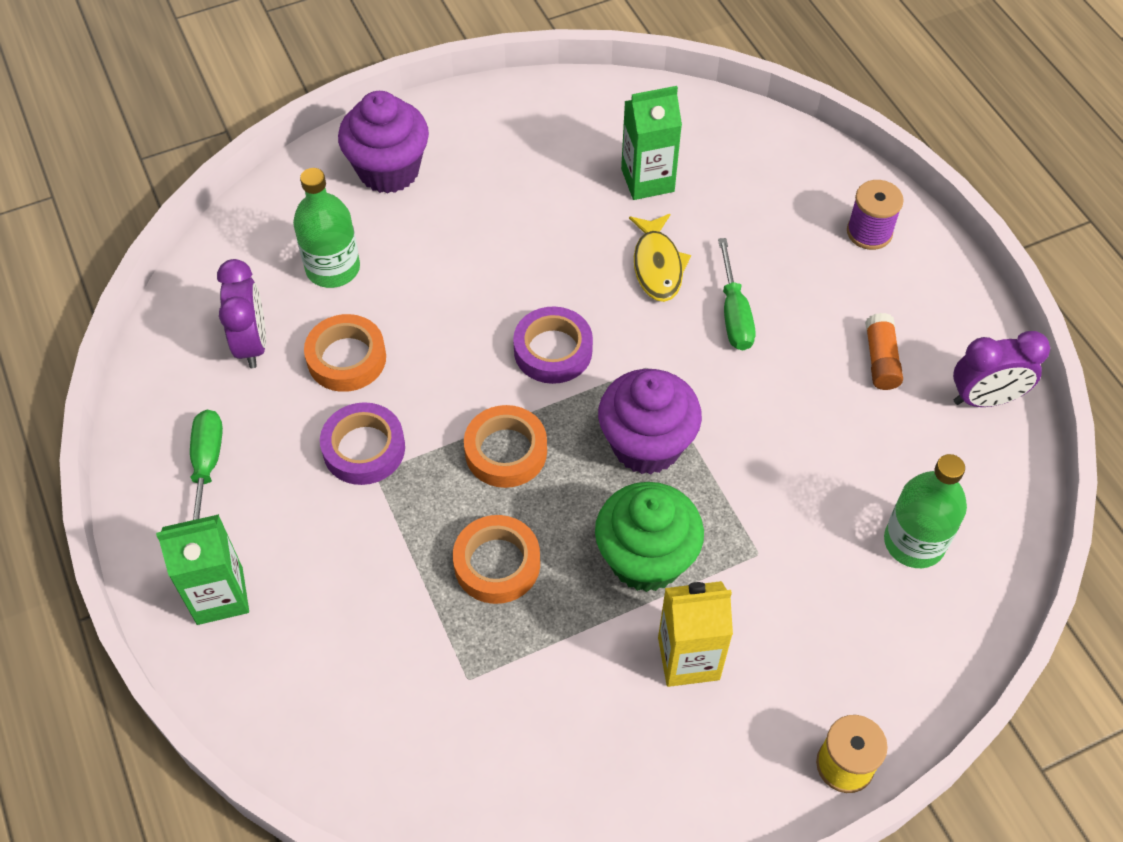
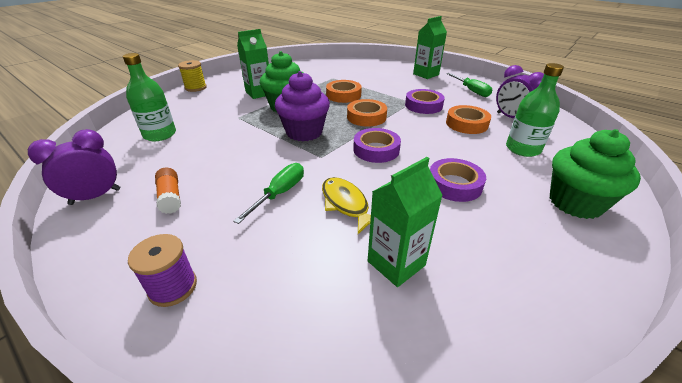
camera: 155 degrees right, 20 degrees down
(389, 170) = (575, 203): purple cupcake -> green cupcake
(500, 245) = (454, 184): none -> purple tape
(688, 658) = (259, 93): yellow carton -> green carton
(734, 313) = (280, 193): green screwdriver -> green screwdriver turned 60 degrees clockwise

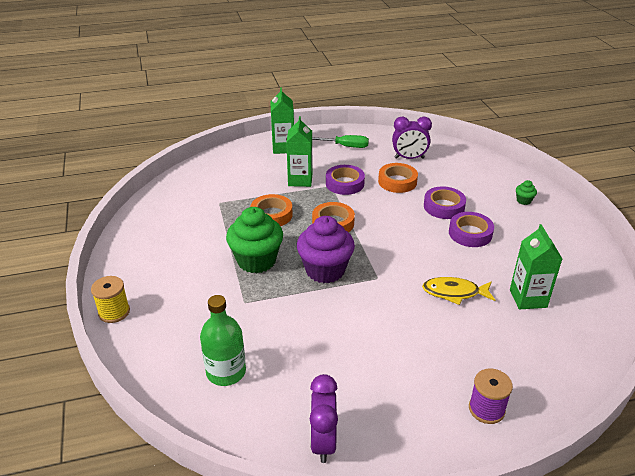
camera: 55 degrees left, 0 degrees up
(170, 197) = (367, 388): orange glue stick -> none
(259, 93) = (197, 267): green carton -> green carton (300, 180)
(280, 193) = (414, 321): green screwdriver -> none
(376, 150) = (394, 244): purple tape -> purple tape (444, 207)
(523, 149) = (454, 180): green bottle -> none
(575, 203) = (523, 201): green cupcake -> green cupcake, size x0.42

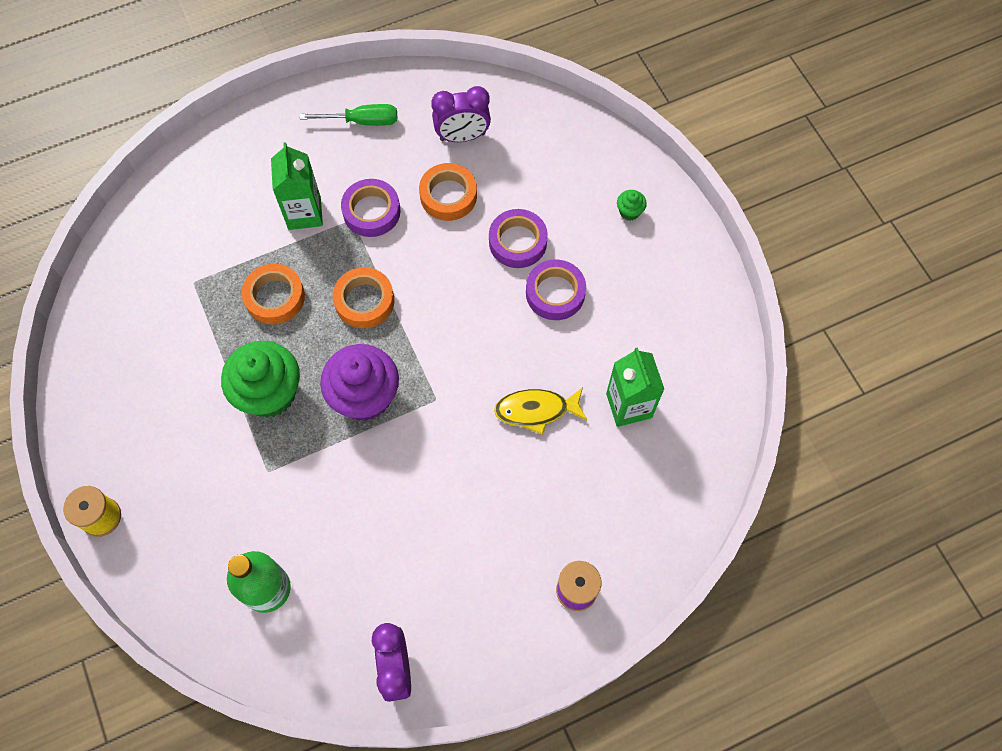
camera: 10 degrees left, 30 degrees up
(283, 148) = (267, 139): green carton -> none

